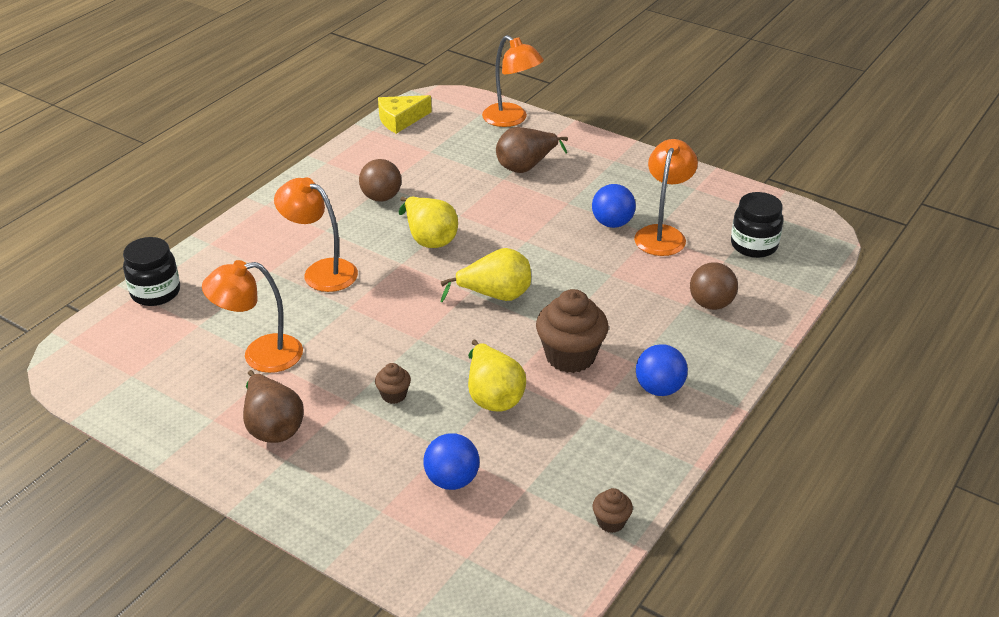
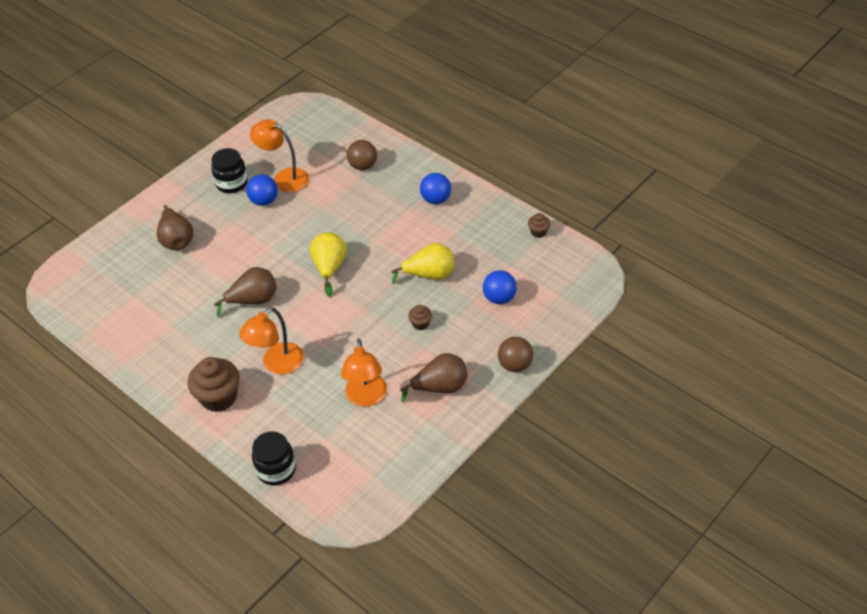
camera: 80 degrees left, 10 degrees up
(381, 197) = (189, 328): brown ball -> brown ball (515, 365)
(400, 120) = (76, 314): yellow cheese -> none
(429, 238) = (253, 300): yellow pear -> brown pear
(511, 119) = (105, 243): orange lamp -> none
(570, 356) = (399, 236): brown cupcake -> brown cupcake (219, 397)
(754, 245) = (308, 137): black jar -> black jar (232, 183)

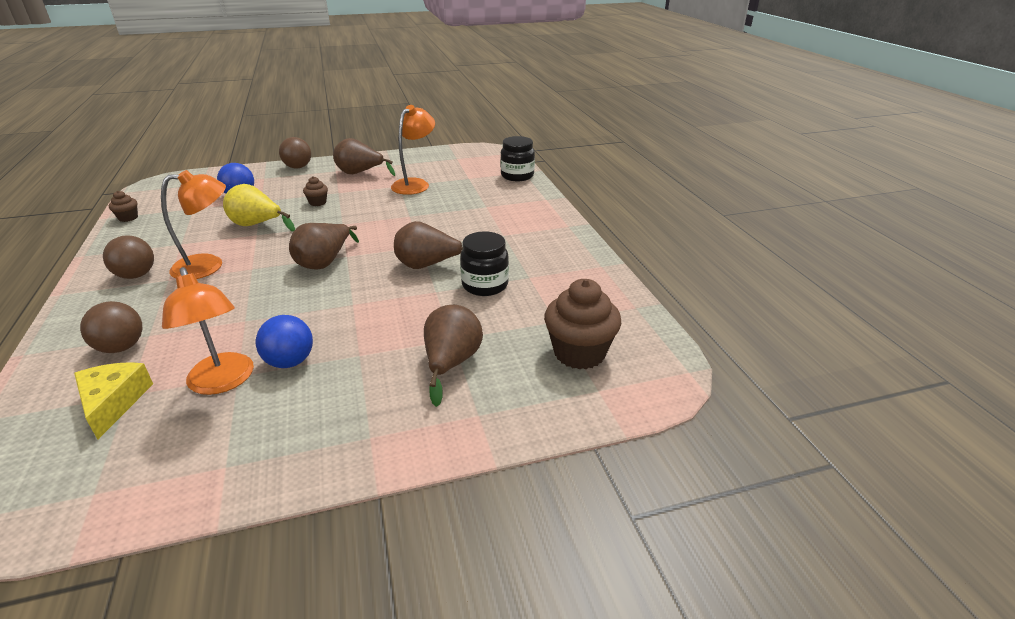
camera: 150 degrees left, 15 degrees down
(219, 397) = (526, 217): brown cupcake -> brown cupcake (579, 353)
(232, 183) = (295, 412): black jar -> black jar (485, 285)
(277, 364) = (458, 219): orange lamp -> orange lamp (208, 266)
(321, 148) = (113, 403): none -> yellow cheese
(329, 268) = (325, 262): yellow pear -> brown pear
(436, 199) = (136, 275): blue ball -> brown ball

